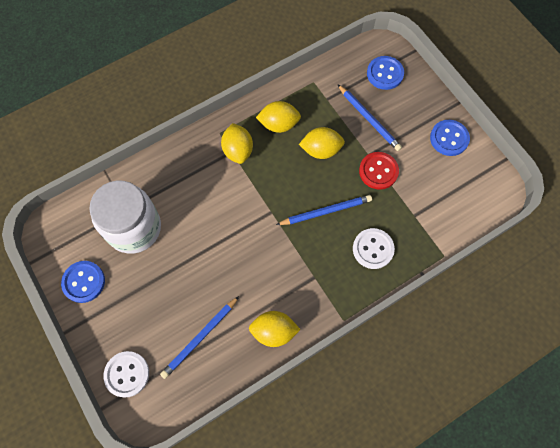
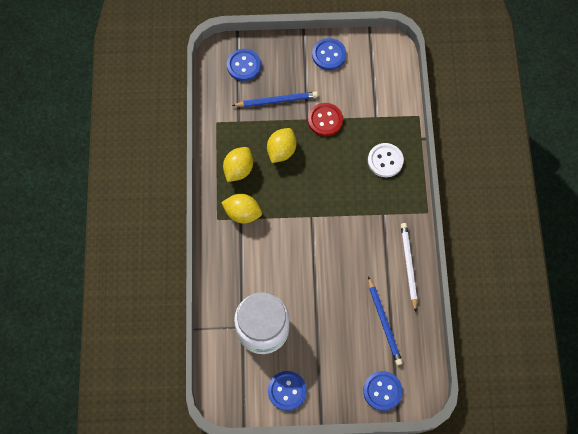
camera: 60 degrees left, 0 degrees up
(127, 374) = (382, 391): white button -> blue button
(274, 331) = (408, 266): yellow lemon -> white pencil
(325, 211) = (335, 176): blue pencil -> none

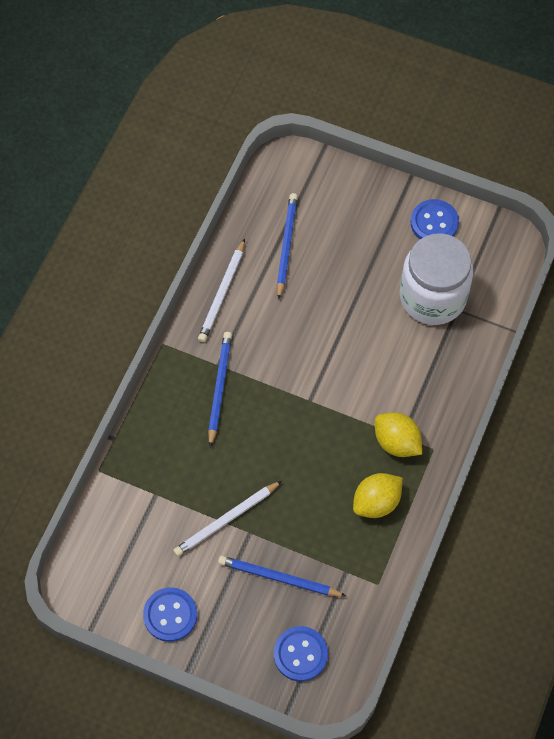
camera: 155 degrees left, 5 degrees down
(281, 151) = (307, 503): yellow lemon -> none
(325, 120) = (226, 520): red button -> white pencil
(374, 199) = (219, 388): none -> blue pencil
(382, 391) = (326, 180): blue button -> none
(385, 161) = (177, 430): white button -> none

